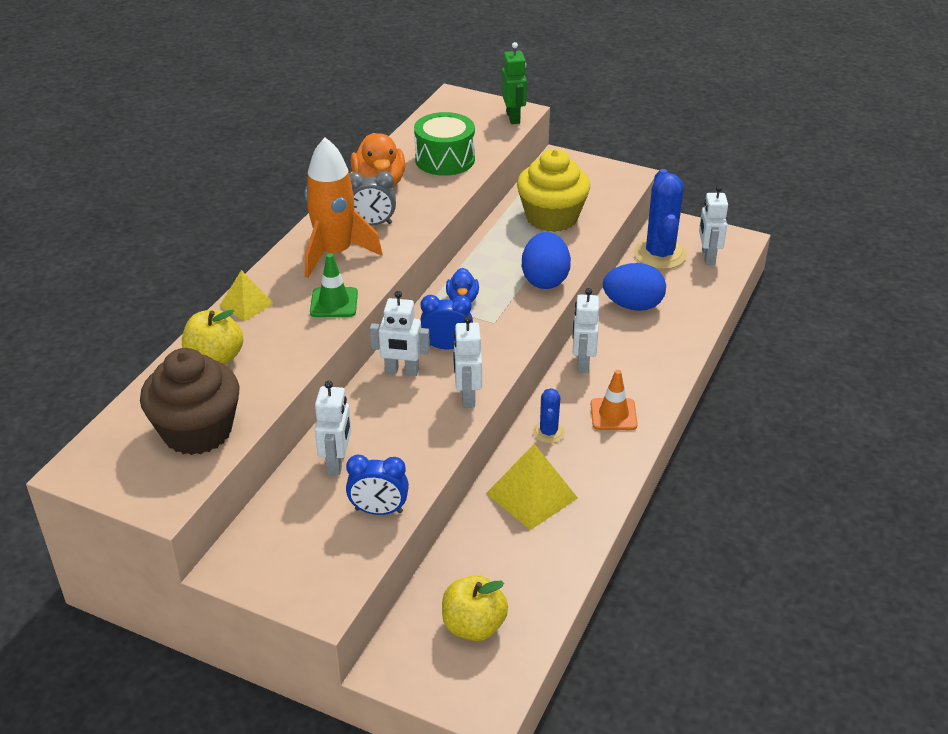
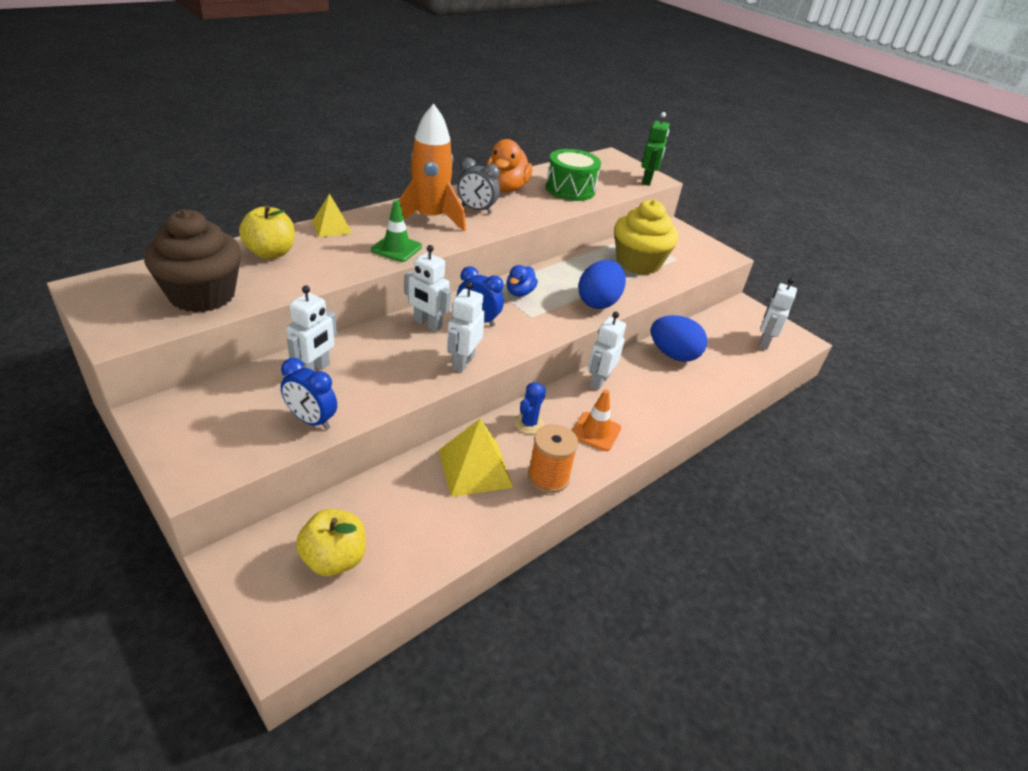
camera: 20 degrees right, 0 degrees up
(601, 475) = (548, 477): none -> orange spool
(659, 254) = (722, 326): blue cactus -> none

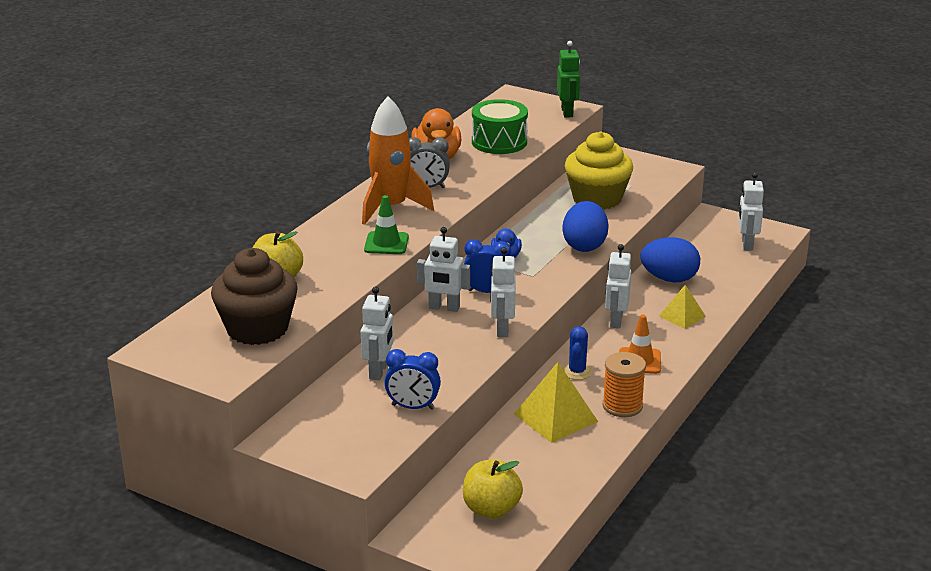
camera: 15 degrees left, 10 degrees down
(331, 227) = (308, 241): yellow pyramid -> yellow pyramid (682, 316)

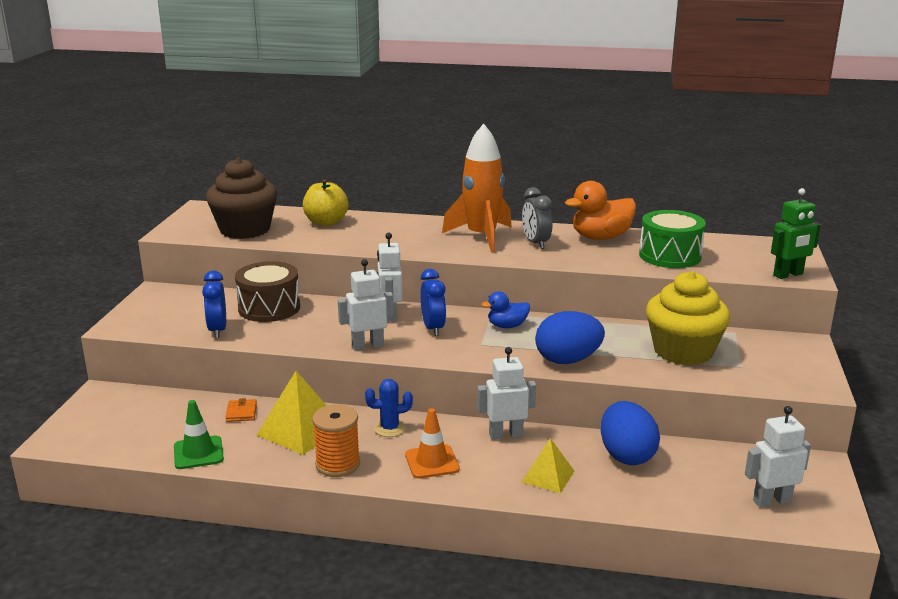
camera: 70 degrees right, 5 degrees down
(379, 371) = (269, 308): white robot -> brown drum
(386, 243) = (413, 246): green traffic cone -> green traffic cone (198, 453)
(491, 509) = (142, 423): yellow apple -> none
(505, 447) = (241, 412): none -> orange wallet

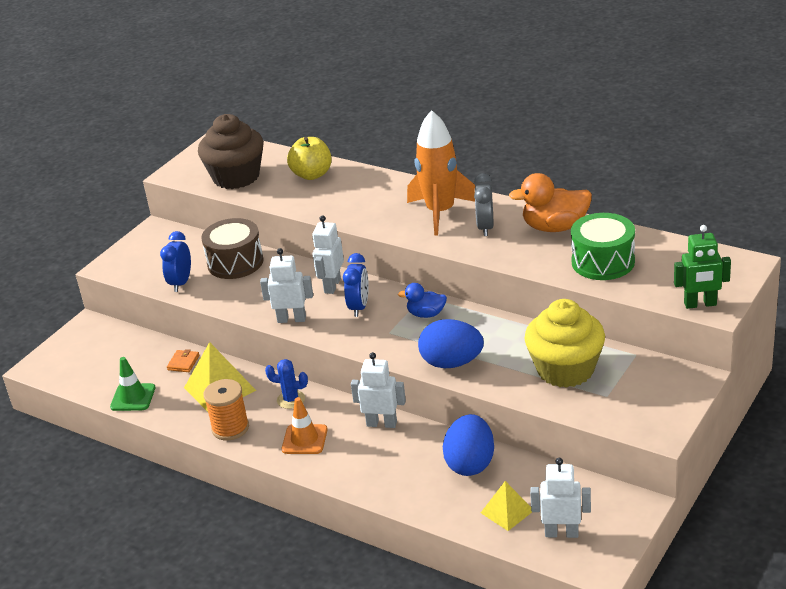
camera: 25 degrees right, 10 degrees up
(548, 476) = (389, 471): yellow pyramid -> yellow pyramid (507, 511)

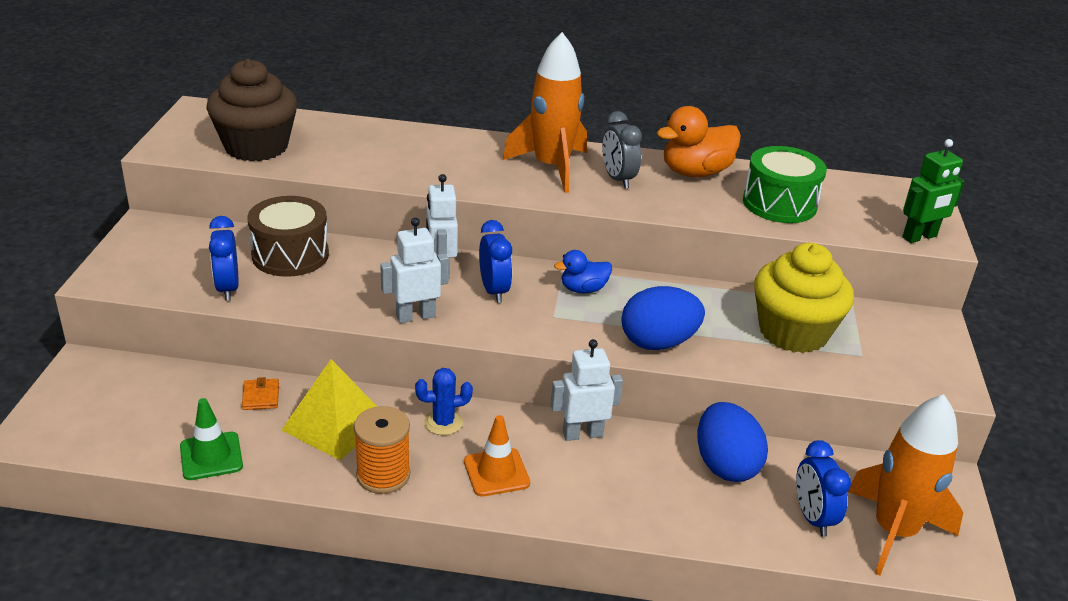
camera: 30 degrees left, 0 degrees up
(312, 175) = (357, 138): yellow apple -> none
(507, 511) = (812, 518): yellow pyramid -> blue clock
(561, 533) = (894, 532): white robot -> orange rocket

